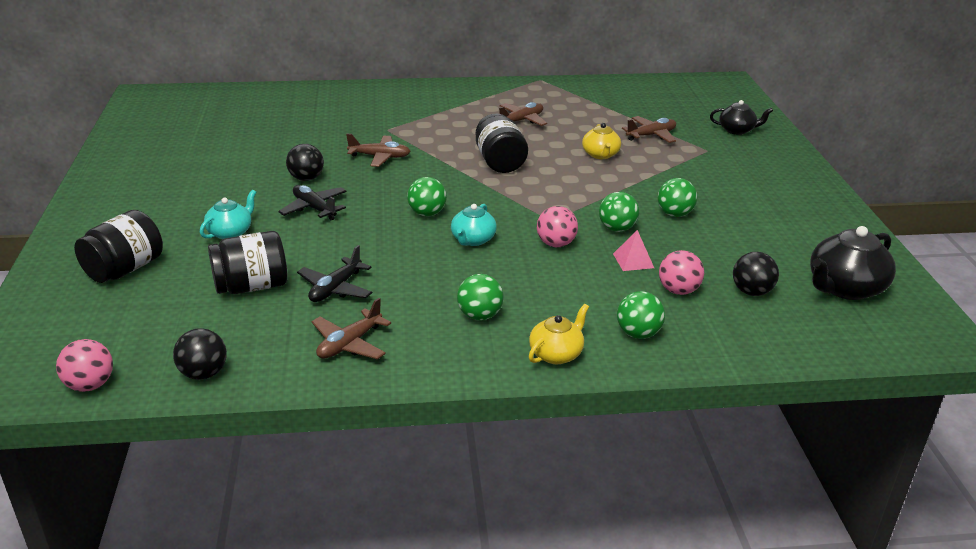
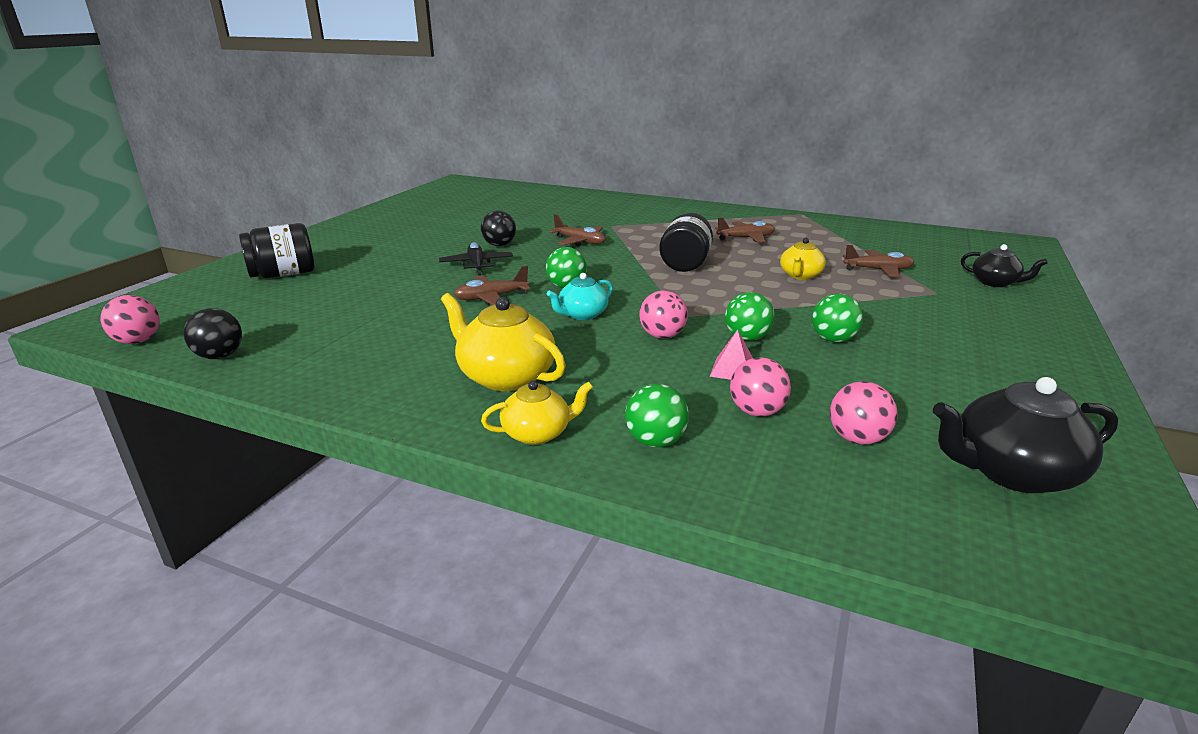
camera: 30 degrees right, 5 degrees down
(230, 232) = (390, 267): turquoise teapot -> none
(251, 286) = (350, 305): black jar -> none
(335, 289) = (410, 323): black plane -> none
(349, 344) = (359, 367): brown plane -> brown plane (491, 298)
(479, 316) = (505, 376): green ball -> yellow teapot
(751, 292) = (857, 439): black ball -> pink ball

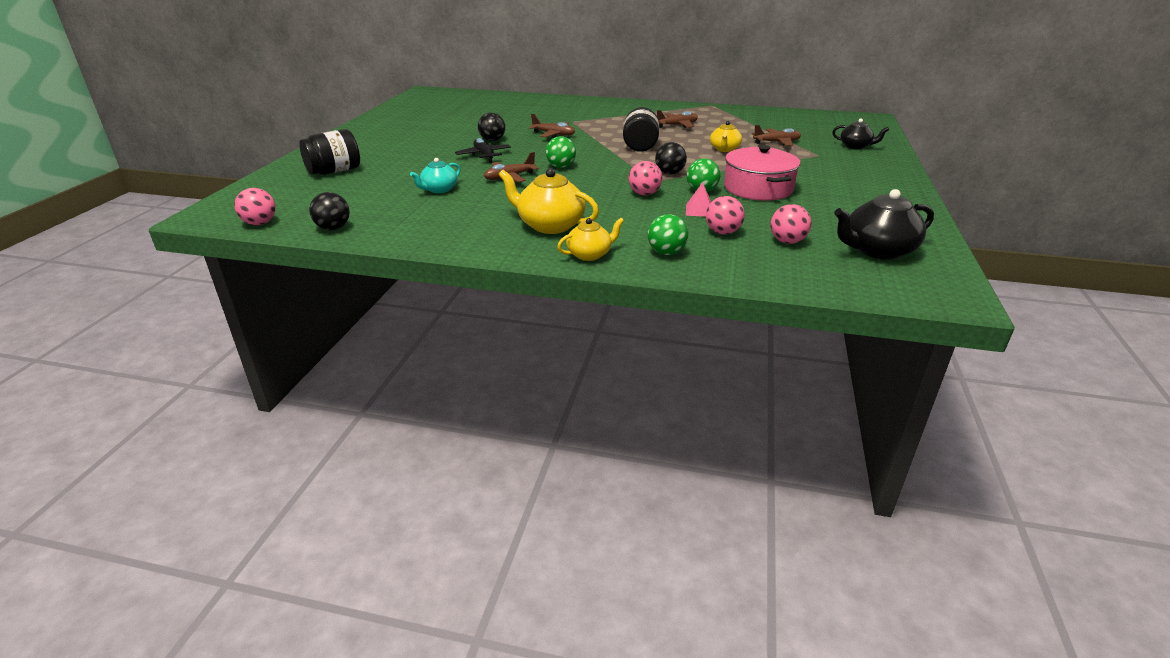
camera: 10 degrees left, 5 degrees up
(582, 314) = (582, 184): turquoise teapot -> turquoise teapot (439, 189)
(710, 306) = (669, 173): none -> black ball
(833, 339) = (758, 188): green ball -> pink pot

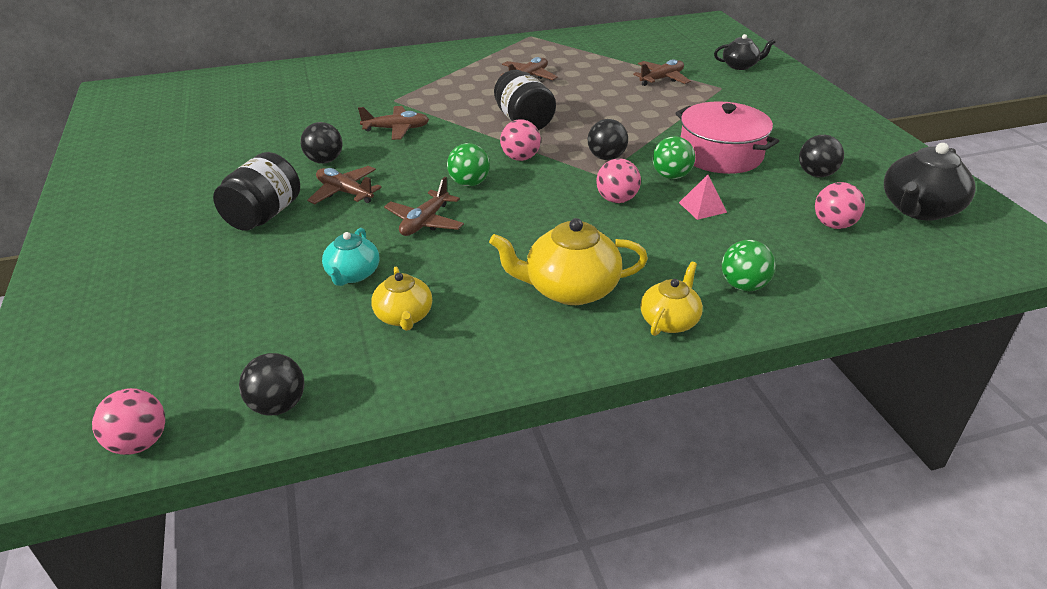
camera: 30 degrees left, 5 degrees up
(334, 171) = (144, 290): black jar -> black jar (263, 215)
(484, 156) = (345, 192): black plane -> brown plane
(722, 232) = (762, 233): pink ball -> pink ball (520, 158)
(724, 149) = (621, 103): yellow teapot -> yellow teapot (404, 316)
(819, 214) = (816, 174): none -> black ball

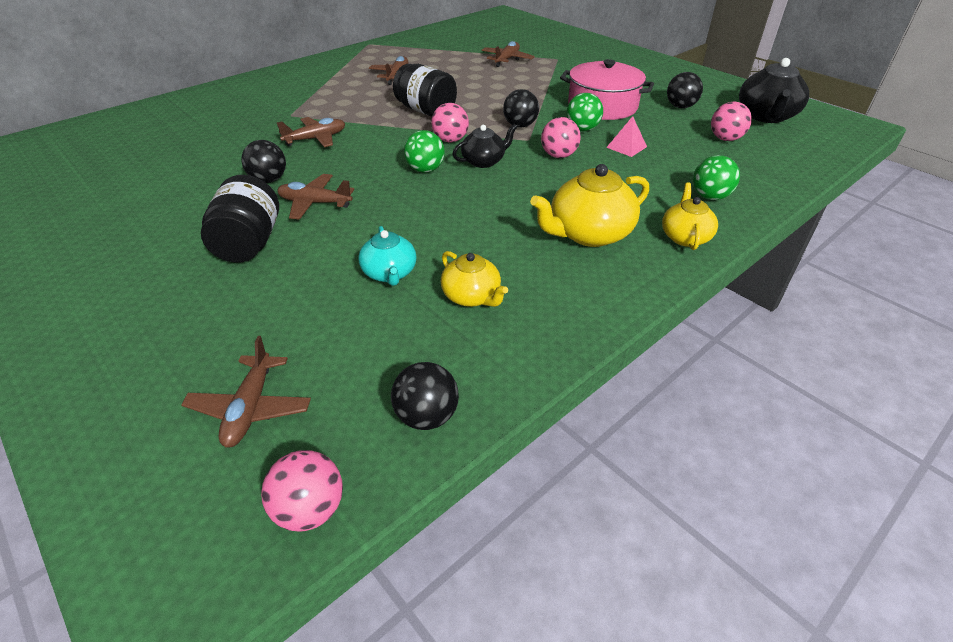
camera: 25 degrees left, 5 degrees up
(425, 222) = (415, 211): brown plane -> brown plane (250, 408)
(740, 66) = (555, 41): black teapot -> black teapot (484, 161)

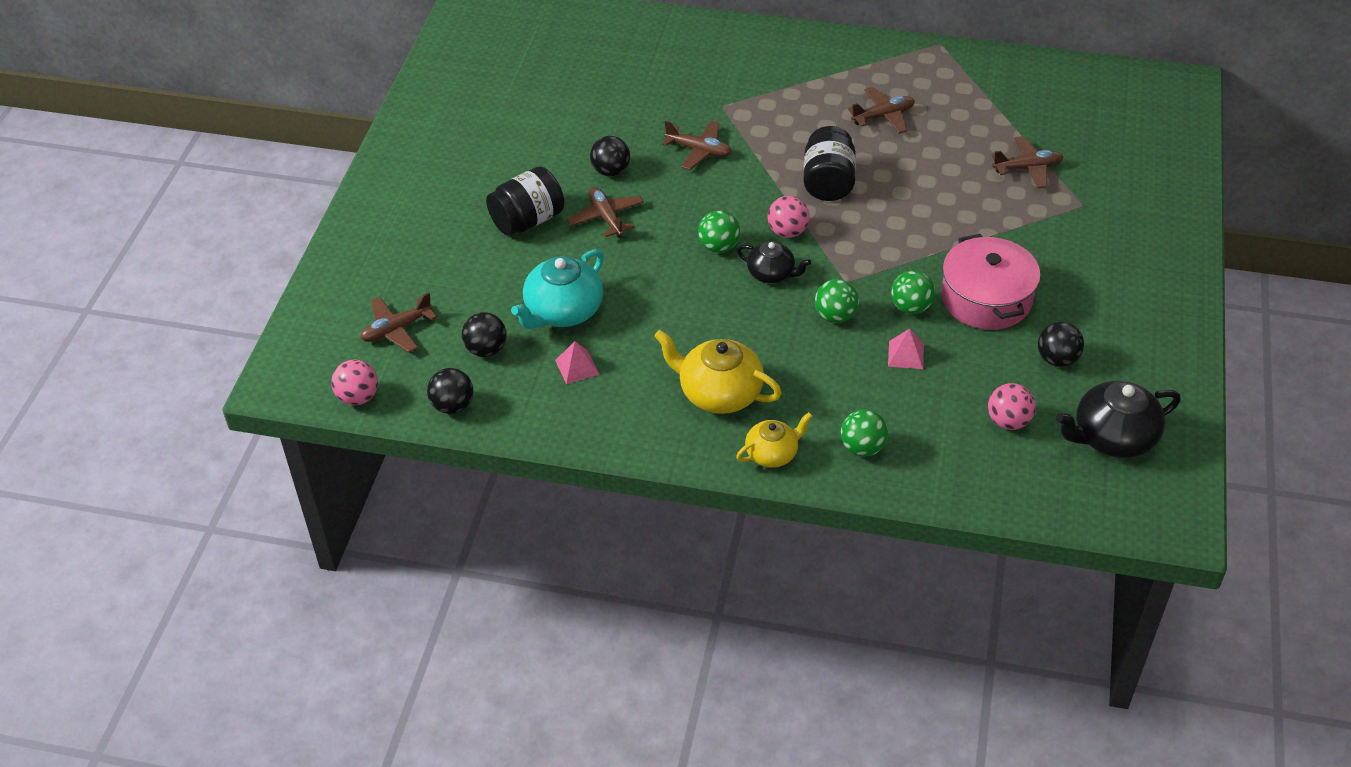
camera: 55 degrees right, 5 degrees up
(389, 273) = (563, 311): turquoise teapot -> turquoise teapot, size x1.63
(472, 296) = (577, 367): yellow teapot -> pink pyramid
(520, 125) = (869, 261): black ball -> black ball (486, 349)
(558, 155) = (835, 316): pink ball -> green ball

